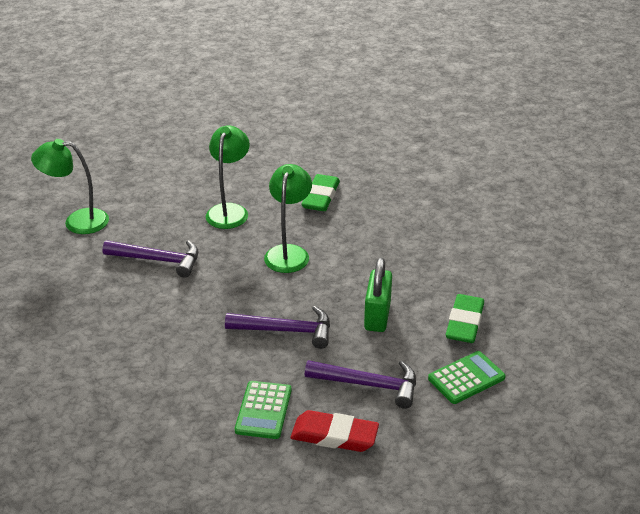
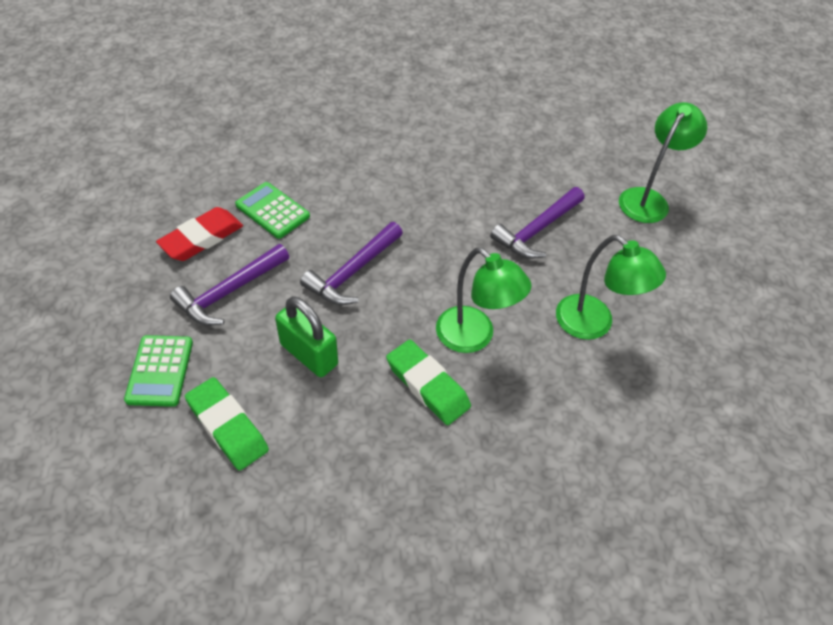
camera: 120 degrees right, 15 degrees up
(321, 197) = (570, 432): green eraser -> green eraser (427, 385)

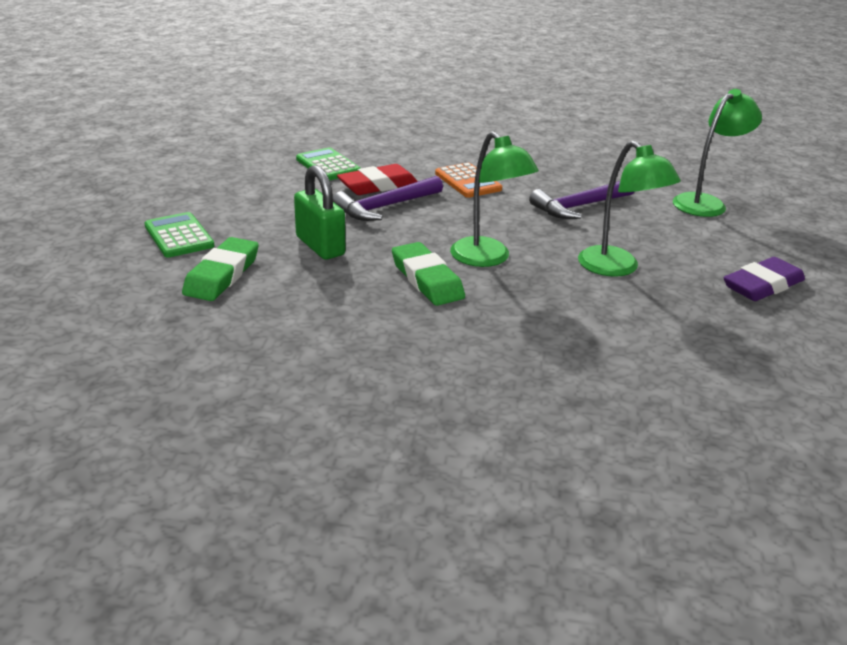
camera: 15 degrees right, 20 degrees down
(160, 371) = (179, 236): green calculator -> green calculator turned 135 degrees clockwise
(202, 238) = (256, 172): red eraser -> red eraser (378, 185)
(227, 426) = (222, 275): green eraser -> green eraser turned 45 degrees clockwise
(229, 292) = (265, 203): purple hammer -> none
(420, 210) = (468, 181): none -> orange calculator
(723, 321) = (762, 285): none -> purple eraser

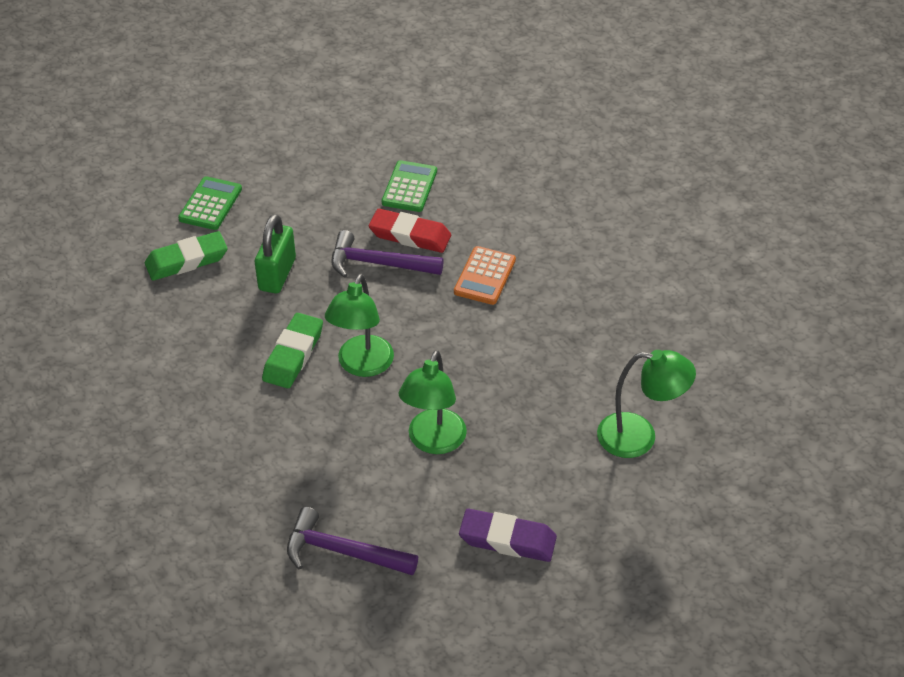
camera: 50 degrees right, 15 degrees up
(579, 206) = (523, 365): purple hammer -> purple hammer (342, 551)

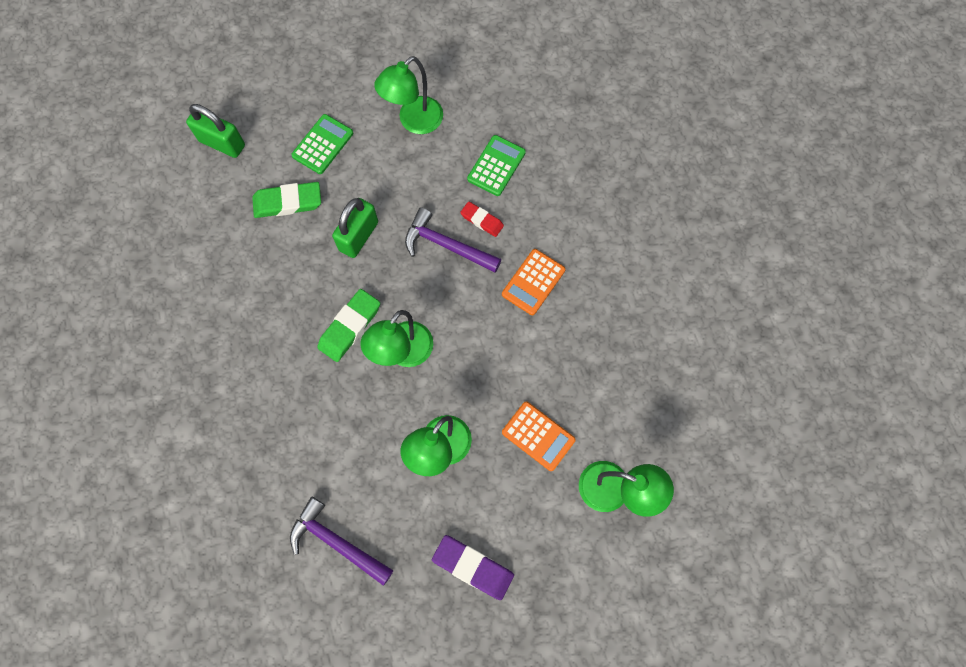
camera: 15 degrees right, 25 degrees up
(94, 224) = (222, 143): none -> green padlock
(306, 167) = (414, 122): none -> green lamp
(410, 235) = (482, 220): red eraser -> red eraser, size x0.62
(538, 407) = (538, 436): none -> orange calculator

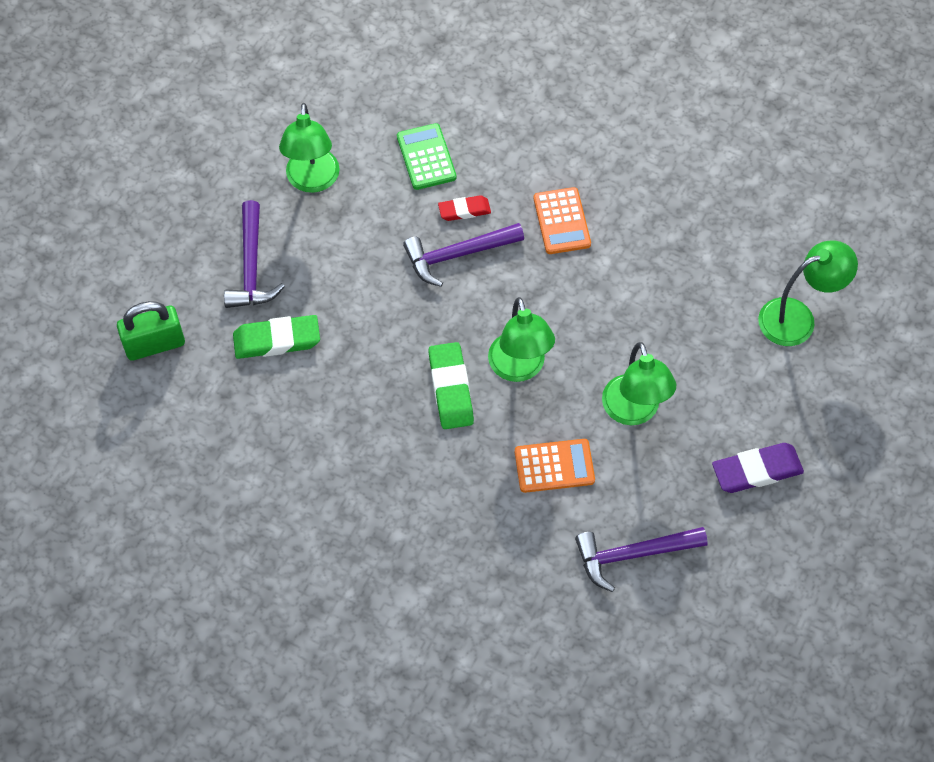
camera: 45 degrees left, 10 degrees down
(288, 202) = (277, 340): green eraser -> green eraser turned 45 degrees clockwise
(323, 144) = (251, 267): green calculator -> purple hammer
(358, 236) = (373, 312): green padlock -> none
(538, 436) = (697, 332): orange calculator -> orange calculator (554, 466)

